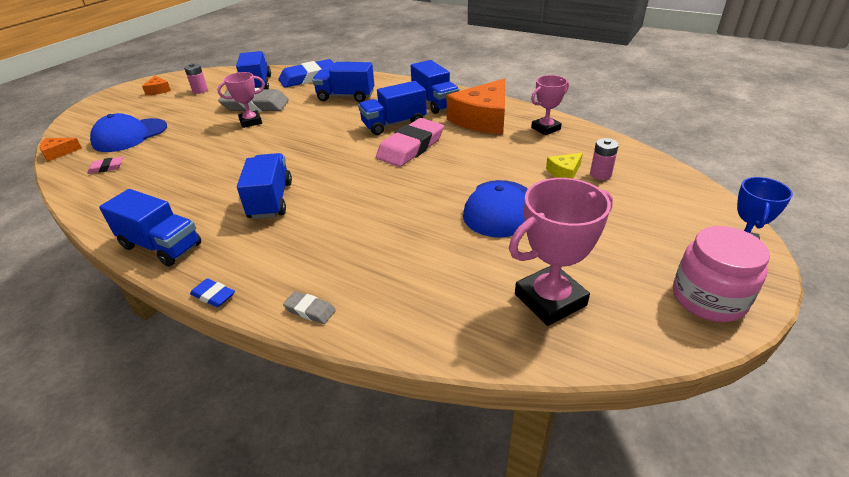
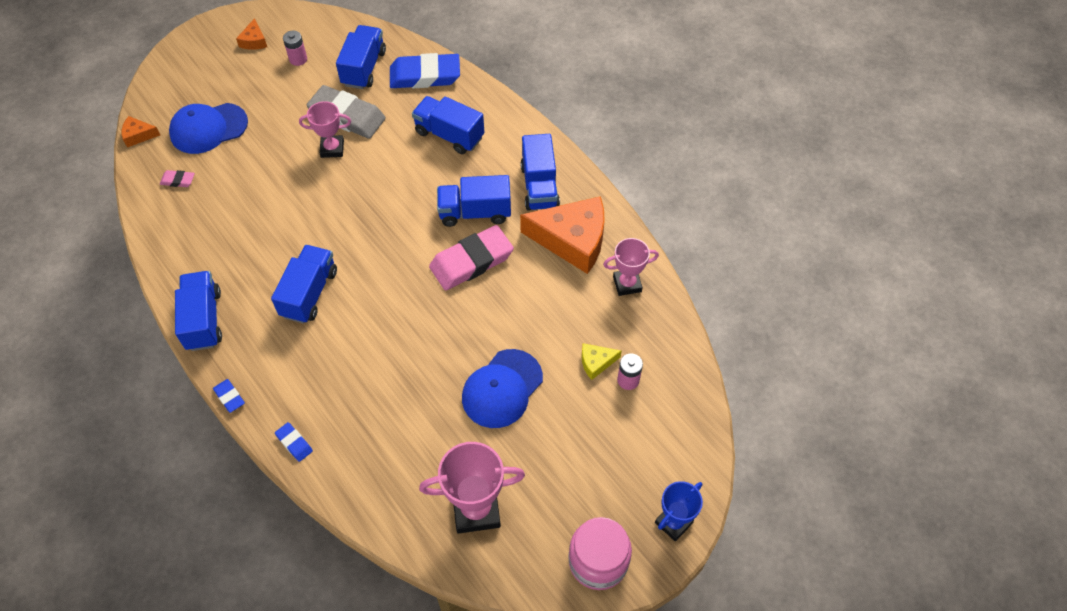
camera: 20 degrees right, 20 degrees up
(161, 246) = (203, 320): blue truck -> blue truck turned 150 degrees counterclockwise
(310, 310) = (294, 443): grey eraser -> blue eraser
(483, 119) = (572, 240): orange cheese -> orange cheese turned 135 degrees counterclockwise

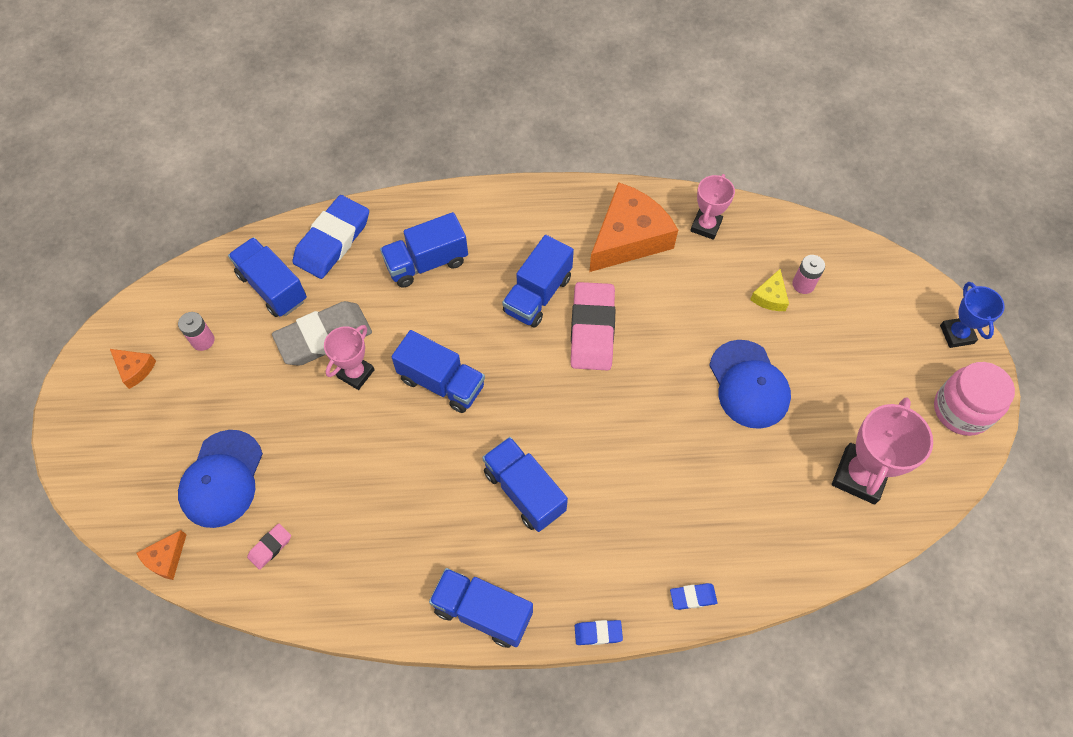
camera: 55 degrees left, 5 degrees up
(539, 186) = (549, 227): blue truck -> blue truck (441, 382)

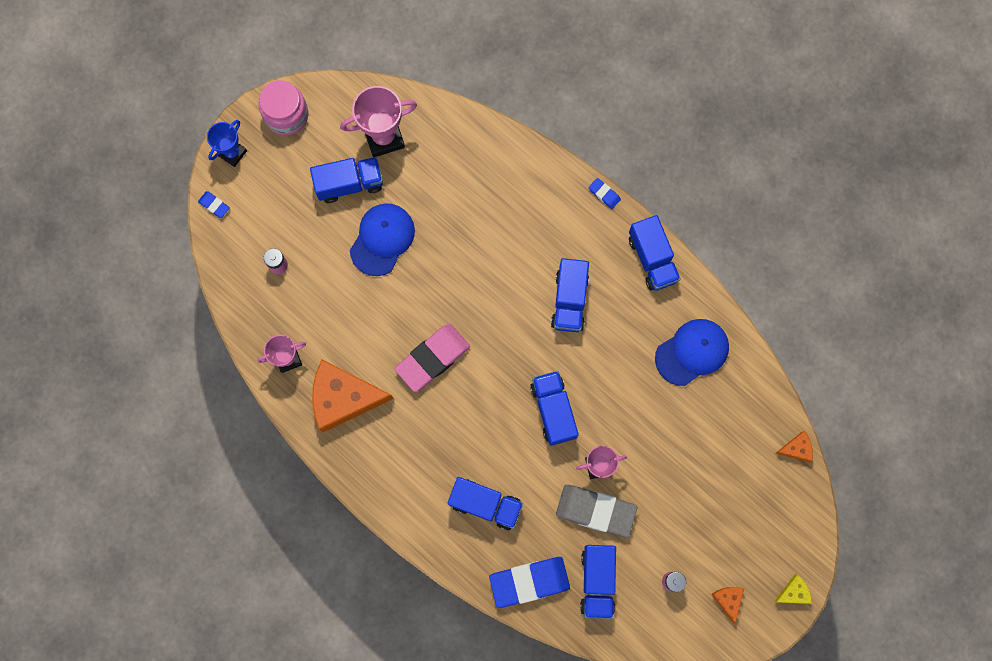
camera: 135 degrees left, 15 degrees up
(222, 479) = (730, 470): blue cap -> blue cap (692, 352)
(270, 547) = (734, 401): pink eraser -> none
(537, 294) = (440, 413): blue truck -> blue truck (349, 184)
(693, 597) = (539, 165): blue eraser -> blue eraser (214, 205)
(770, 297) = (307, 276): yellow cheese -> yellow cheese (793, 592)

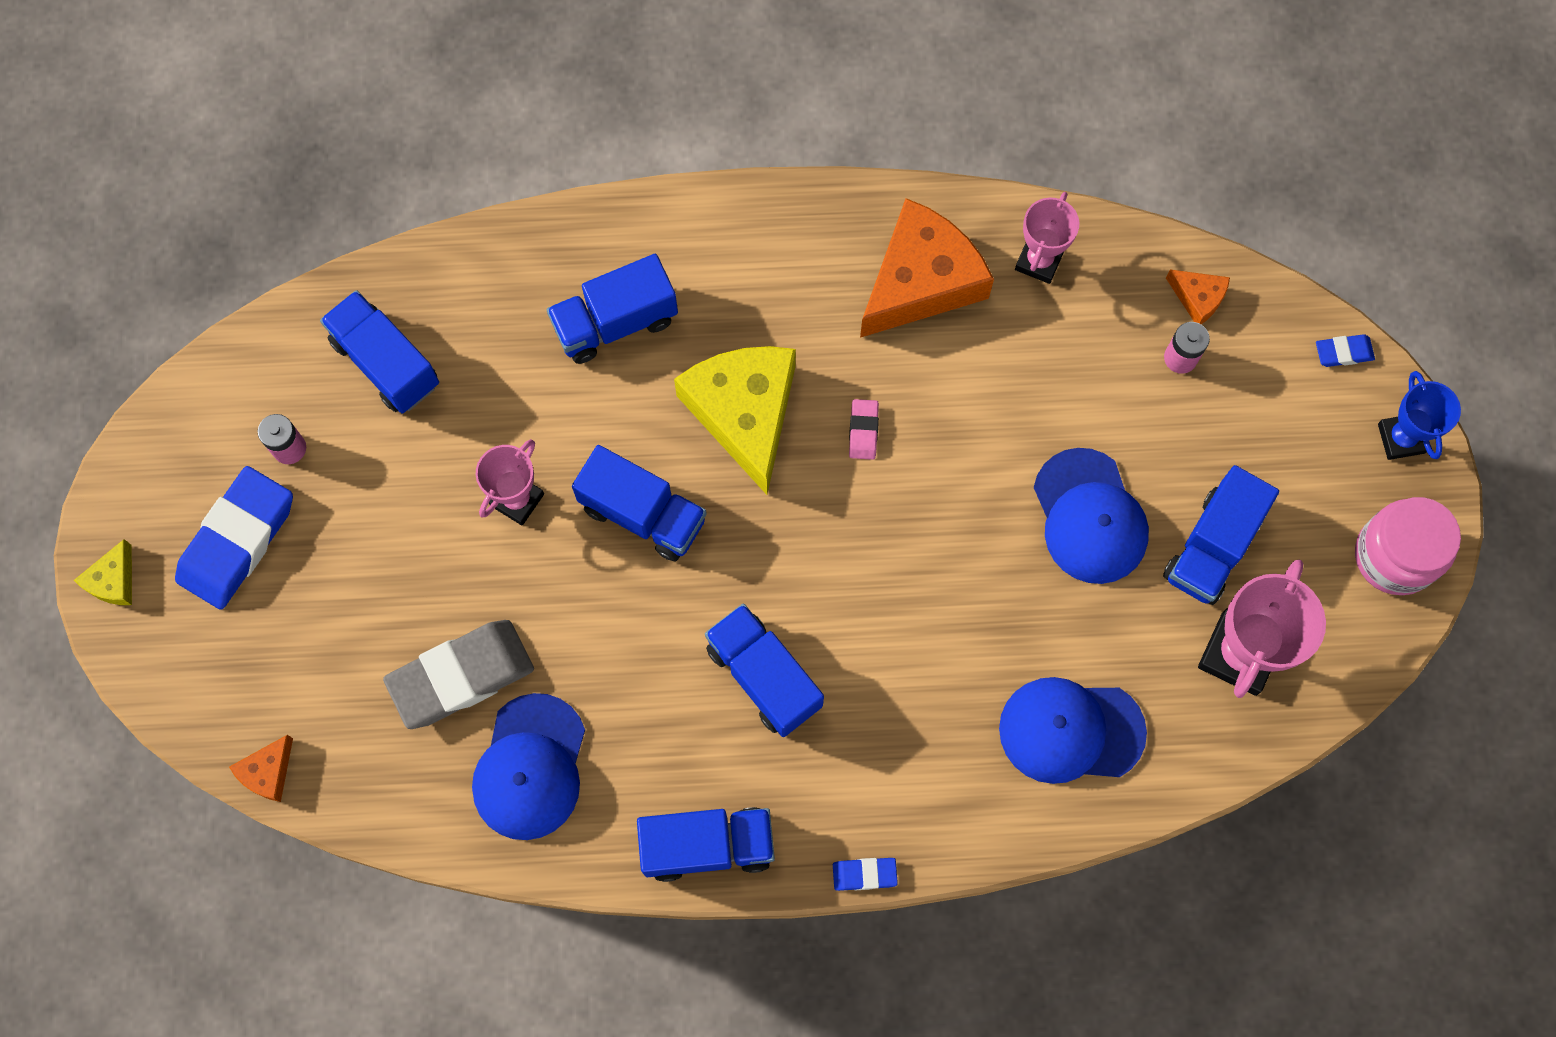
camera: 135 degrees right, 5 degrees down
(432, 358) = (863, 431): pink eraser -> pink eraser, size x0.45
(472, 412) = (744, 413): none -> yellow cheese
(475, 171) = (1071, 730): none -> blue cap
(529, 582) = (471, 286): blue eraser -> blue eraser (237, 541)
(595, 511) = (467, 442): grey eraser -> grey eraser (461, 676)
(652, 259) = (707, 846): blue truck -> blue truck turned 150 degrees clockwise
(728, 600) = (194, 493): orange cheese -> orange cheese (1198, 298)

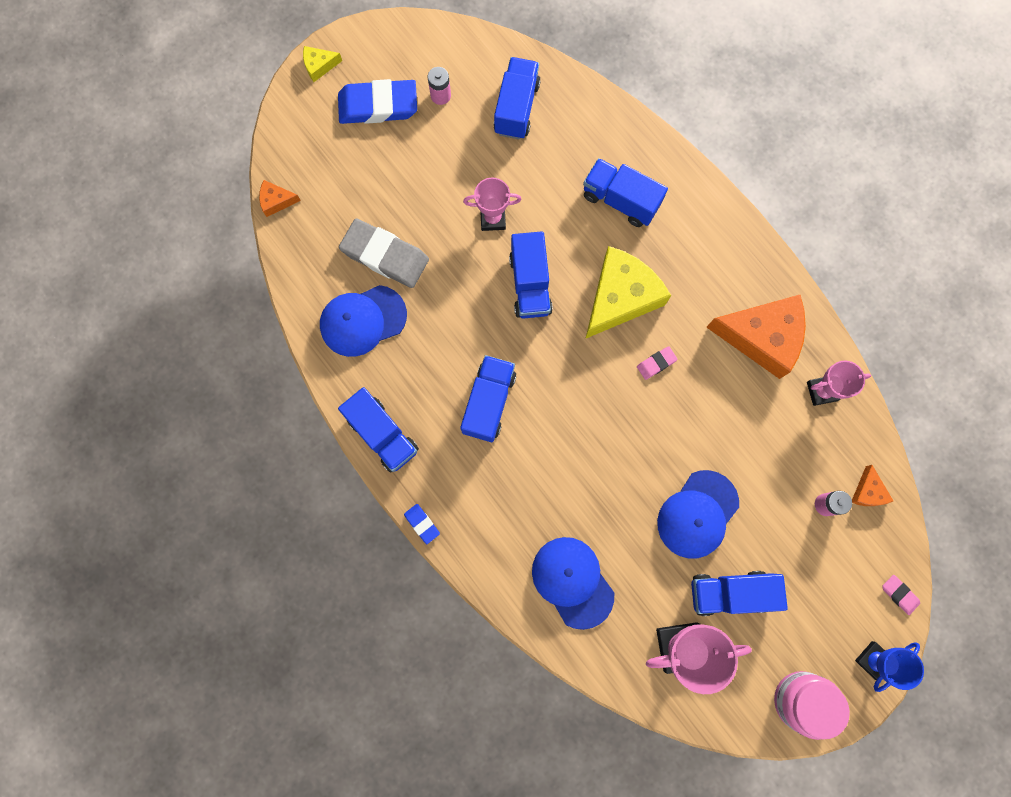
camera: 55 degrees right, 5 degrees up
(1343, 352) = (899, 594): blue eraser -> pink eraser

